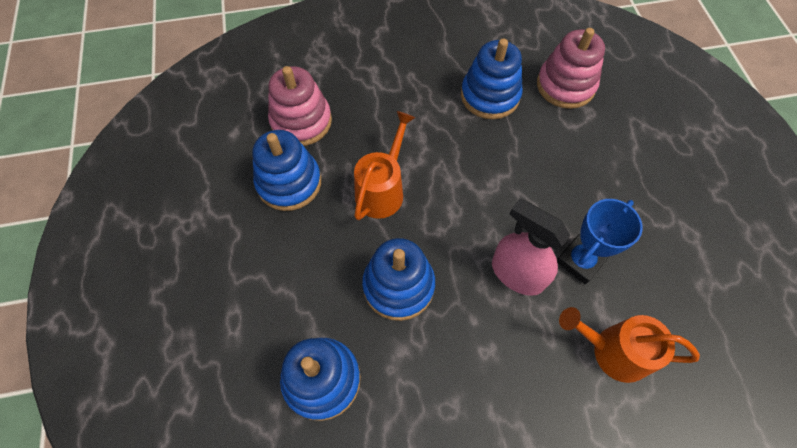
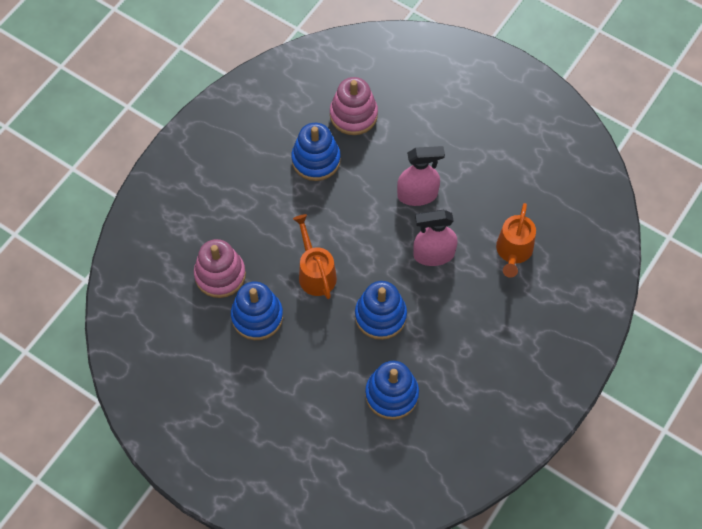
camera: 45 degrees left, 0 degrees up
(558, 202) = (417, 195): none -> pink spray bottle
(580, 261) = (458, 219): blue trophy -> none
(612, 351) = (513, 252): orange watering can -> orange watering can turned 45 degrees counterclockwise

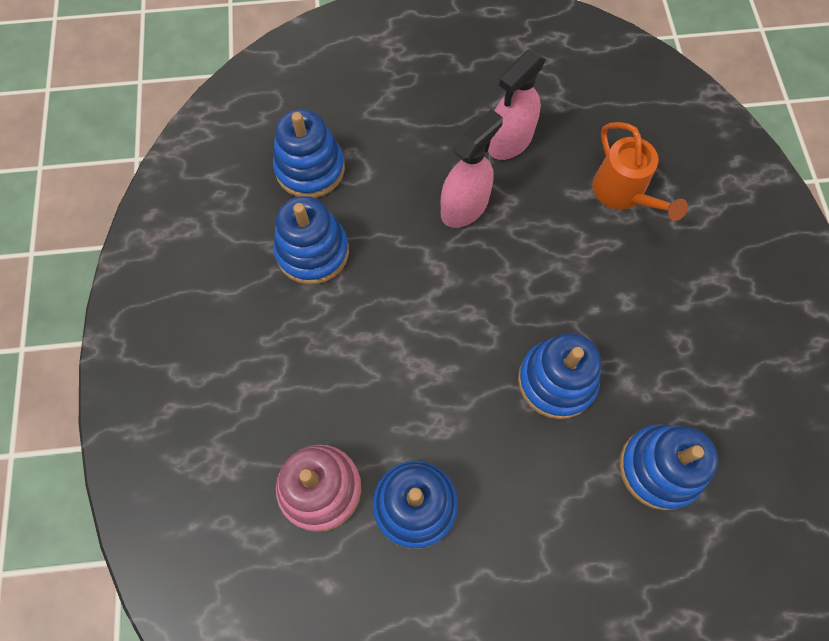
camera: 40 degrees left, 5 degrees up
(315, 272) = (434, 389): orange watering can -> none
(353, 115) = (310, 169): pink stacking toy -> blue stacking toy
(433, 254) = (545, 261): pink spray bottle -> pink spray bottle (509, 141)

